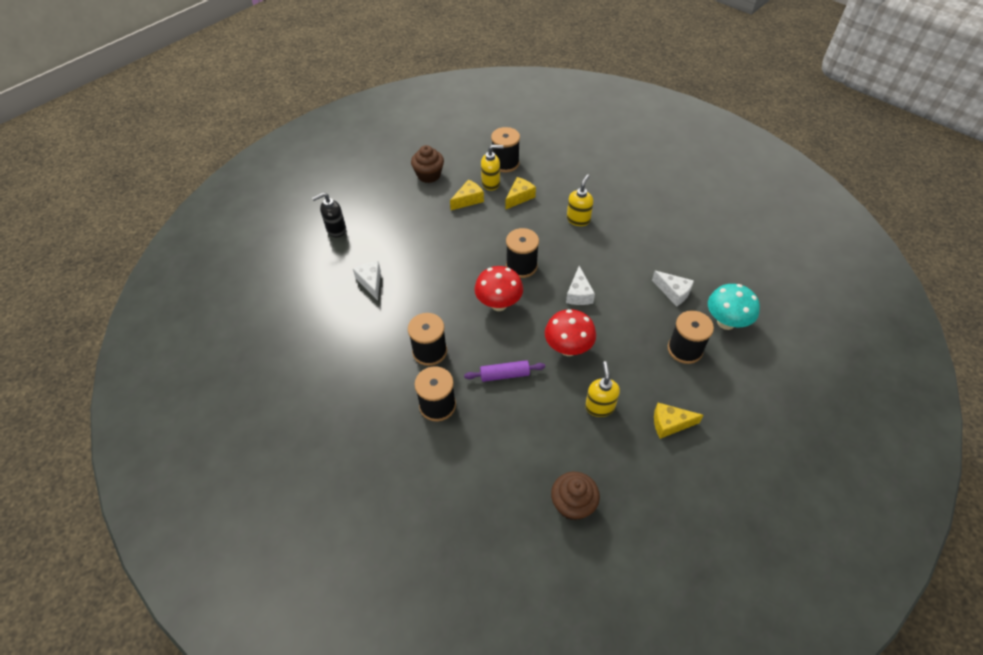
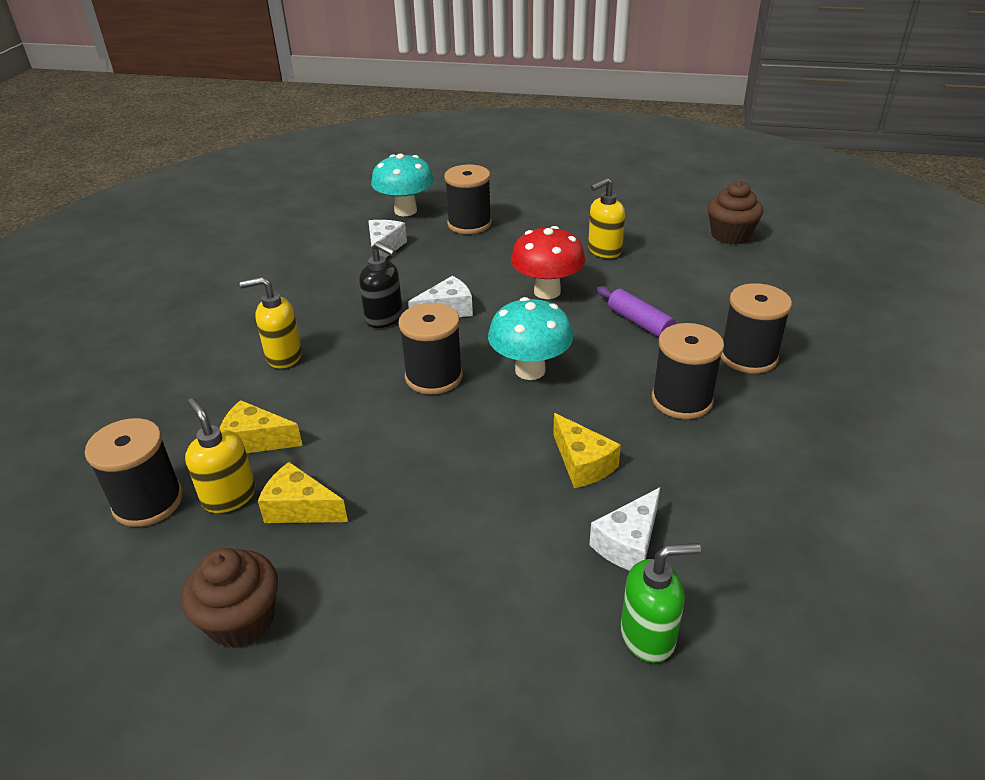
camera: 120 degrees left, 15 degrees down
(332, 266) = (648, 636): none -> green soap dispenser
(336, 230) = (543, 706): black soap dispenser -> black soap dispenser (384, 318)
(499, 304) = (530, 370): red mushroom -> turquoise mushroom
(670, 424) = (576, 211): yellow cheese -> yellow cheese (582, 463)

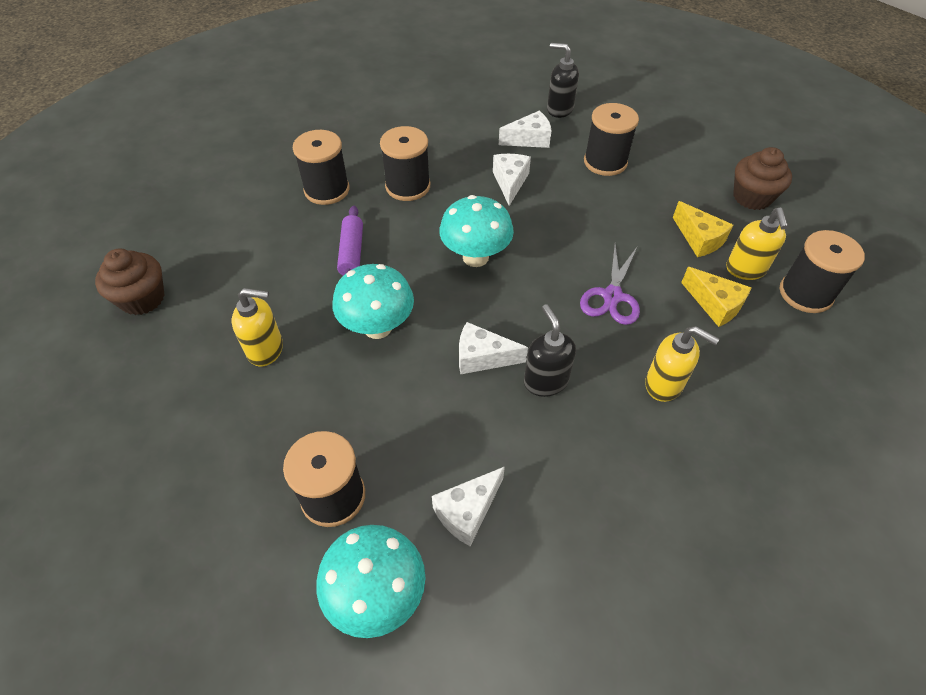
camera: 145 degrees left, 15 degrees up
(369, 399) = (612, 296): none -> purple scissors
(434, 376) = (549, 290): black spool -> black spool (605, 162)
(547, 292) = (377, 327): red mushroom -> turquoise mushroom
(582, 463) = (510, 182): yellow cheese -> white cheese
(648, 636) = (559, 109): green soap dispenser -> black soap dispenser

